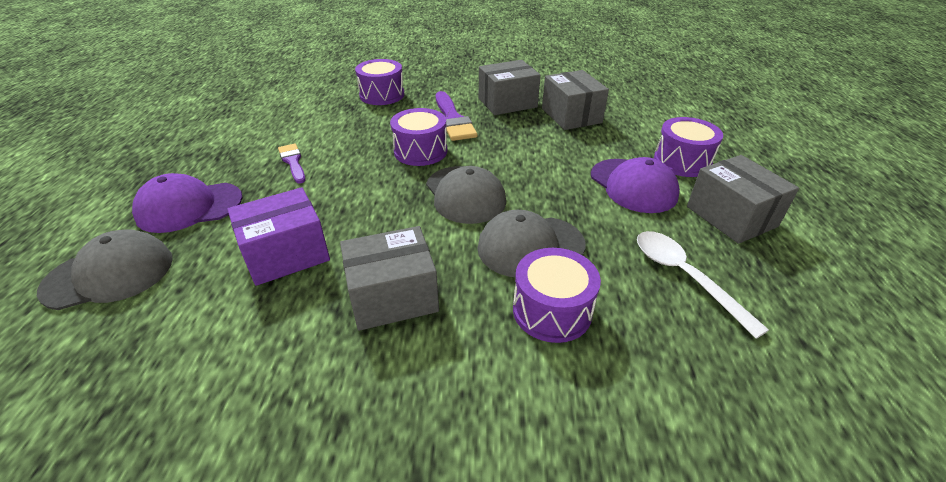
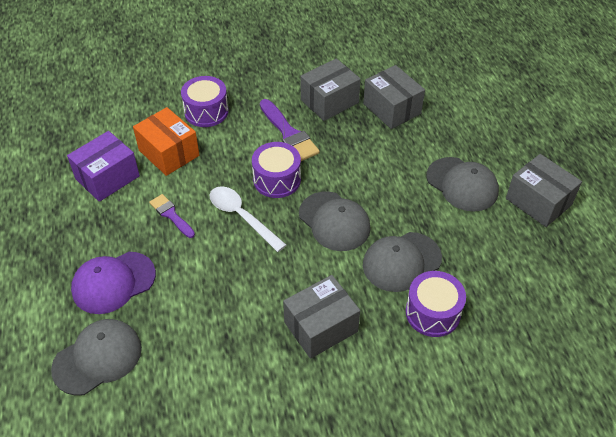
camera: 15 degrees left, 10 degrees up
(286, 254) = (223, 309): purple box -> purple box (107, 177)
(326, 117) = (169, 153): none -> orange box
(633, 185) = (462, 184): purple cap -> grey cap
(682, 161) = (495, 149): purple drum -> none
(684, 277) = (513, 265): white spoon -> white spoon (242, 217)

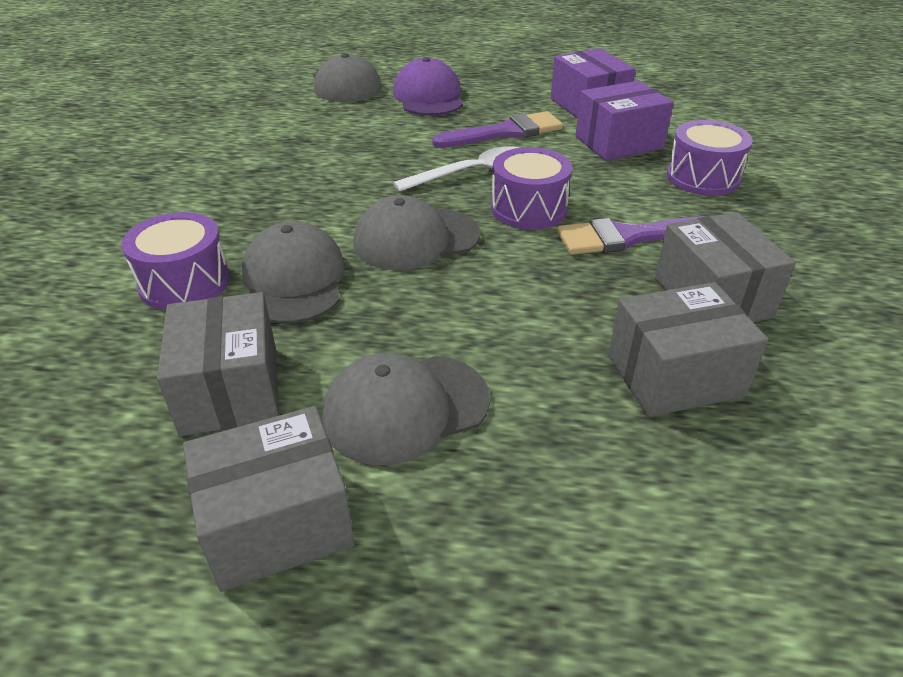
camera: 110 degrees right, 10 degrees down
(169, 153) = (618, 142): orange box -> purple box
(171, 215) = (505, 132): purple brush -> purple brush, size x1.60
(321, 327) = (258, 194): grey box -> grey box (230, 390)

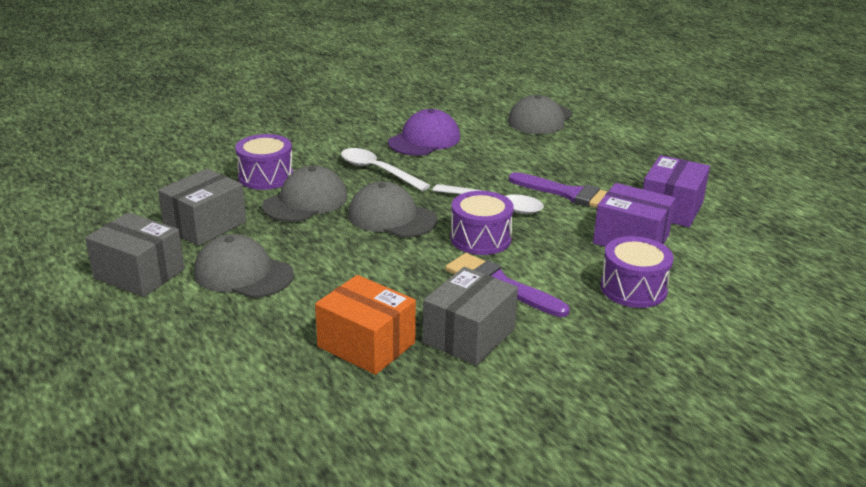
camera: 50 degrees right, 10 degrees down
(301, 204) = (377, 171): none -> white spoon
(428, 97) = (573, 150): purple cap -> purple cap (424, 140)
(674, 375) = (366, 345): grey box -> orange box

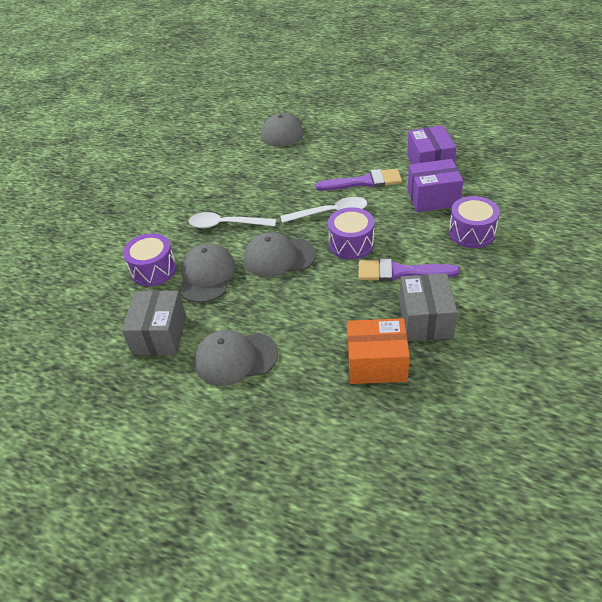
camera: 30 degrees left, 15 degrees up
(139, 274) = (162, 403): grey box -> none
(424, 140) = (227, 183): purple cap -> none

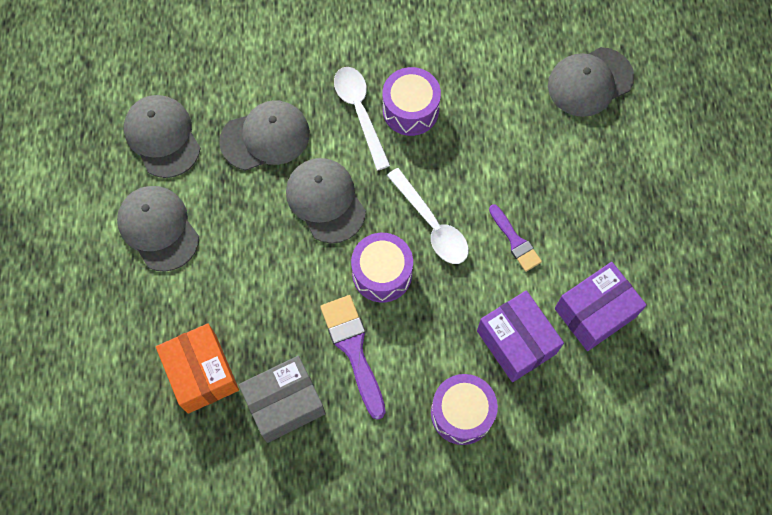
camera: 60 degrees right, 25 degrees up
(153, 270) = (253, 76): purple drum -> purple drum (410, 110)
(159, 335) = (162, 137): grey box -> grey cap
(364, 182) = (515, 241): purple brush -> purple brush, size x0.62

